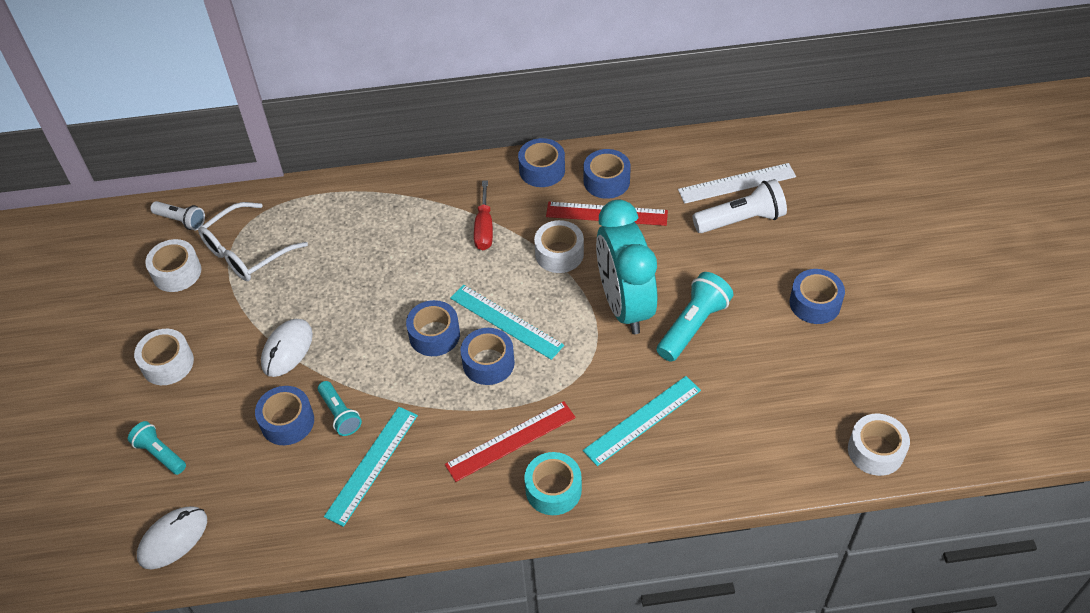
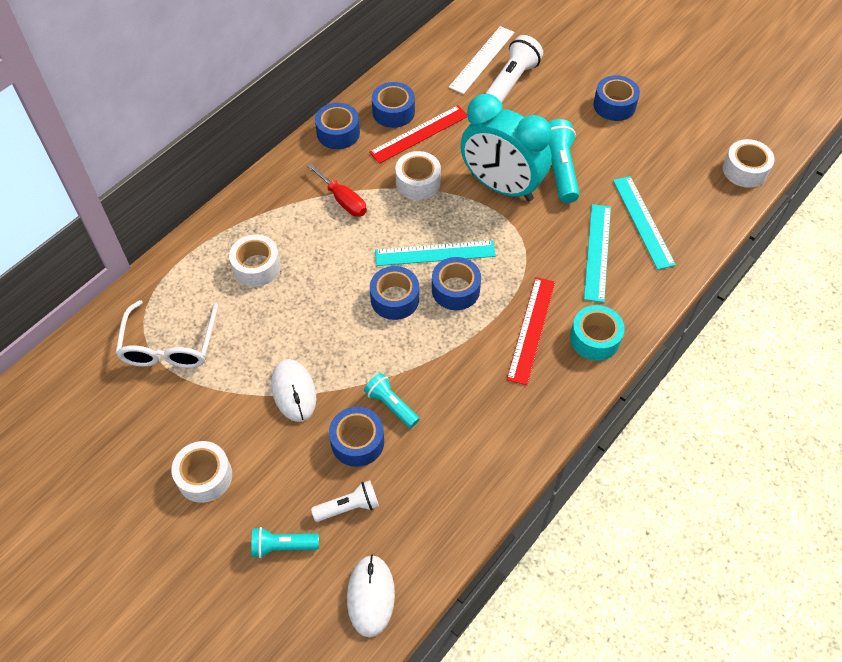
camera: 45 degrees left, 5 degrees up
(177, 272) = (125, 404): white tape -> white tape (257, 267)
(181, 220) = (79, 362): white flashlight -> white flashlight (348, 507)
(340, 414) = (391, 405): turquoise flashlight -> turquoise flashlight turned 150 degrees counterclockwise
(372, 465) = (457, 420): turquoise ruler -> turquoise ruler (643, 221)

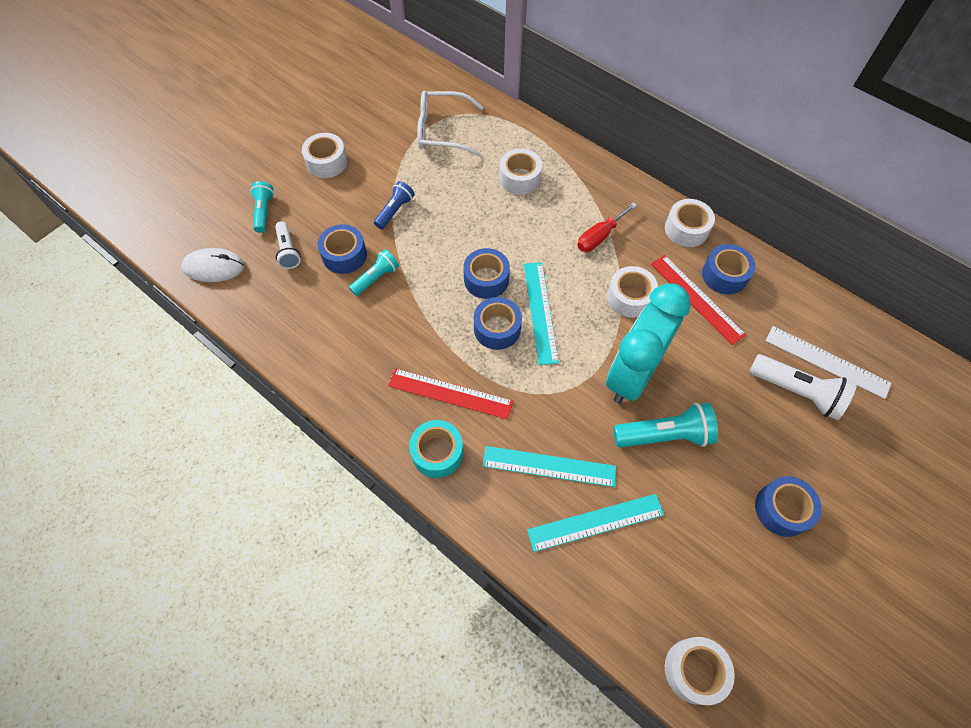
camera: 90 degrees right, 5 degrees up
(294, 391) = (395, 211): white mouse -> blue flashlight
(338, 133) = (686, 229): blue tape -> white tape

